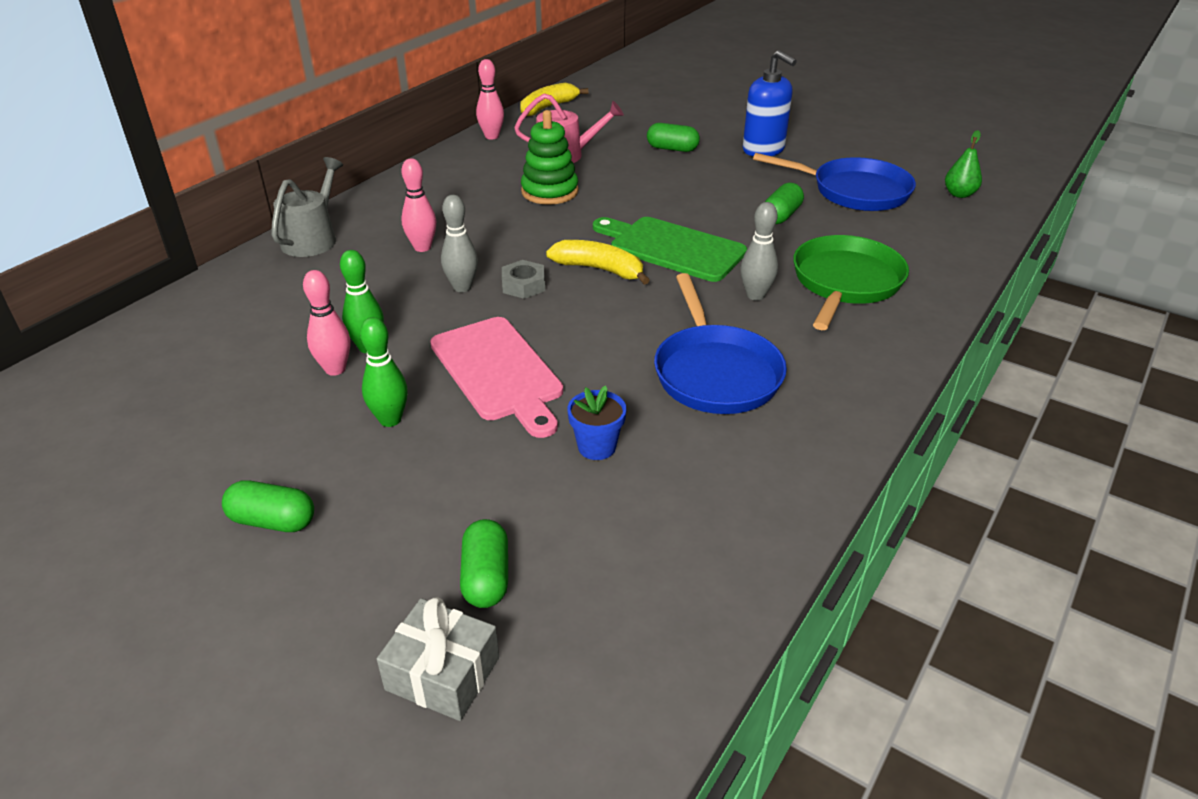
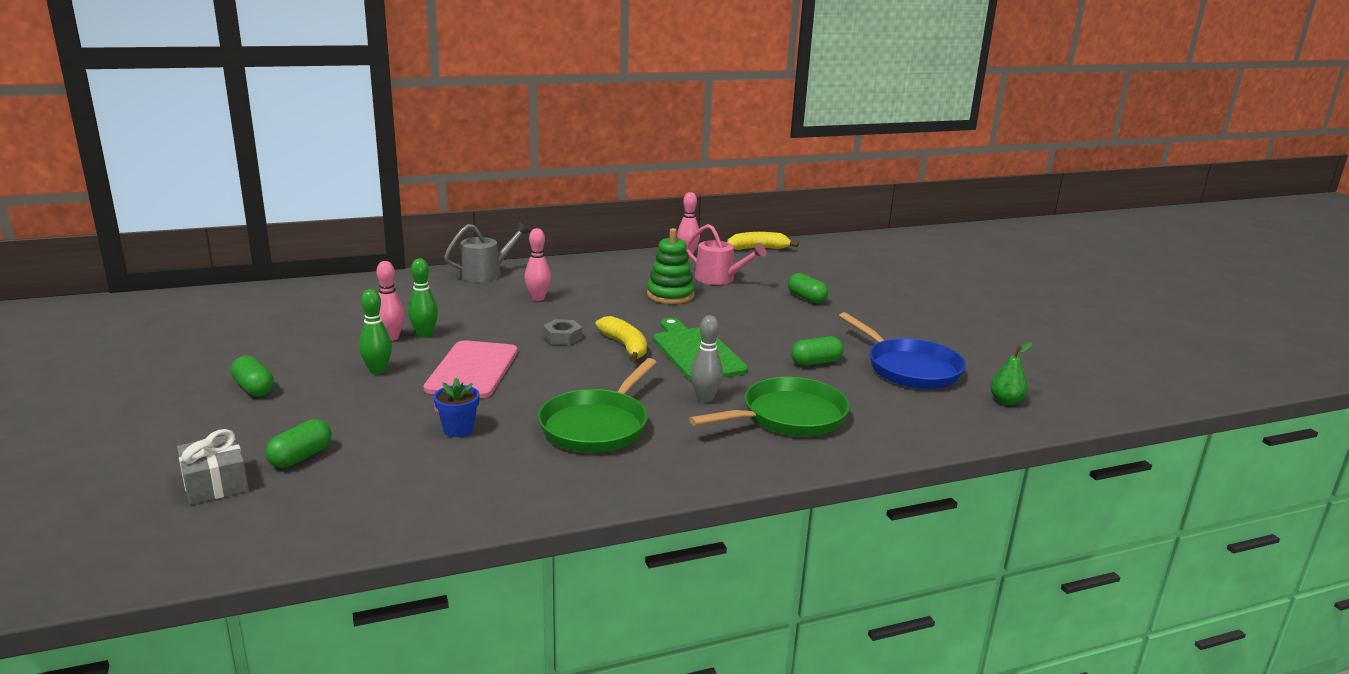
camera: 35 degrees right, 15 degrees down
(462, 287) = (525, 325): grey bowling pin -> none
(715, 372) = (597, 425): blue pan -> green pan
(763, 150) = (881, 320): blue soap dispenser -> none

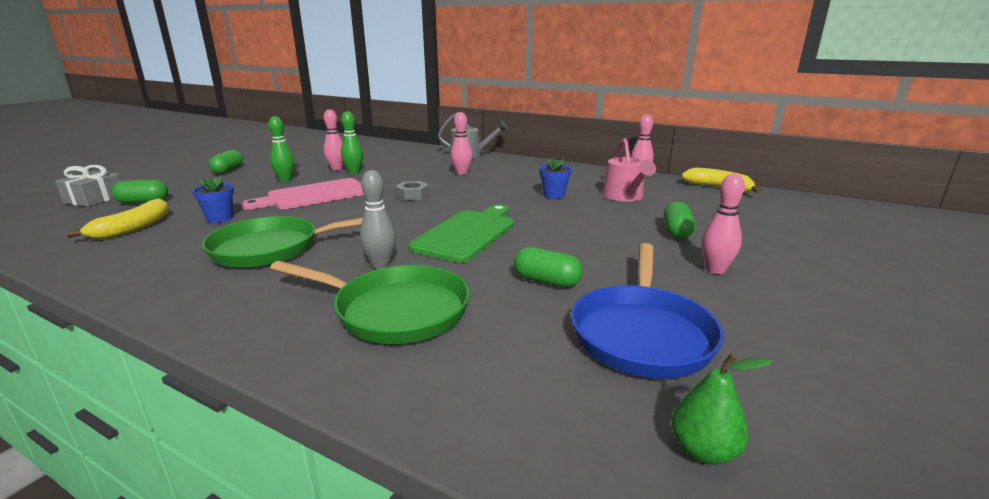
camera: 50 degrees right, 0 degrees up
(625, 346) = (432, 212): yellow banana -> yellow banana (133, 228)
(670, 295) = (554, 195): green stacking toy -> blue flower pot
(871, 318) = (715, 270): none -> pink bowling pin

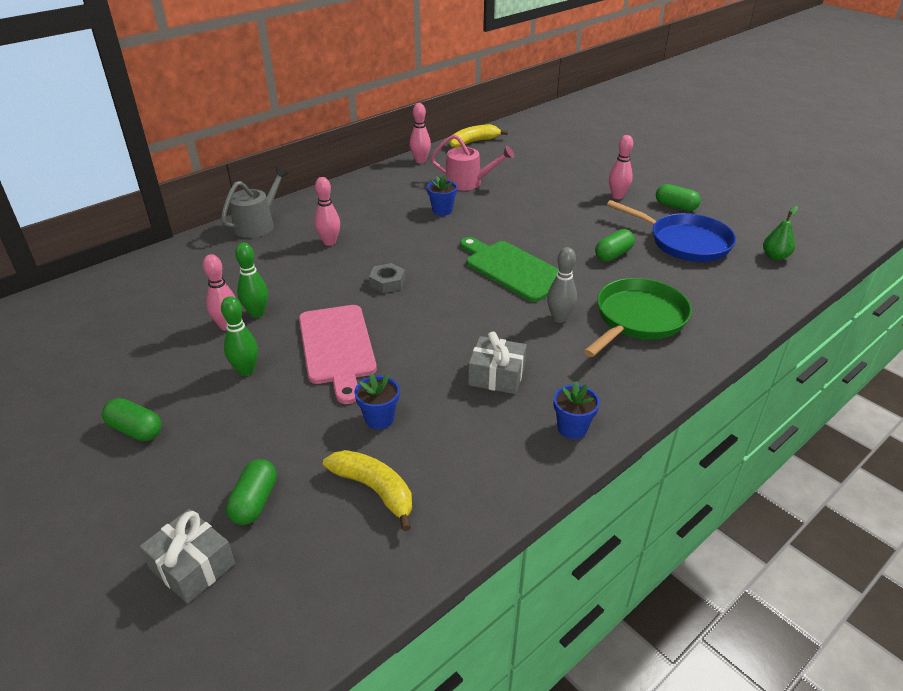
camera: 70 degrees left, 15 degrees up
(176, 291) = (572, 428): none -> blue flower pot
(273, 248) = (496, 375): green pan -> grey gift
(676, 232) = (553, 187): green capsule -> green capsule (675, 206)

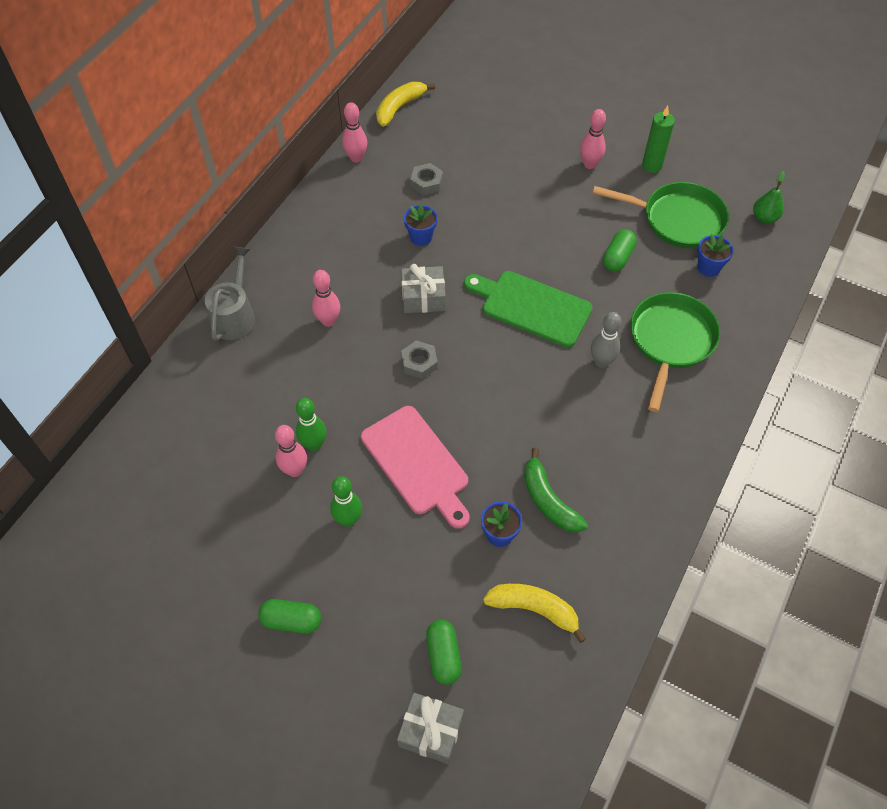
camera: 20 degrees left, 20 degrees up
(446, 405) = (548, 500): none -> green banana
(468, 182) = (426, 182): pink watering can -> grey nut
(496, 375) = (576, 451): grey gift -> grey gift (423, 297)
(572, 428) = (663, 490): blue flower pot -> blue flower pot (708, 267)
(675, 206) = (652, 166): green capsule -> green candle
(684, 242) = (677, 219): blue pan -> green pan

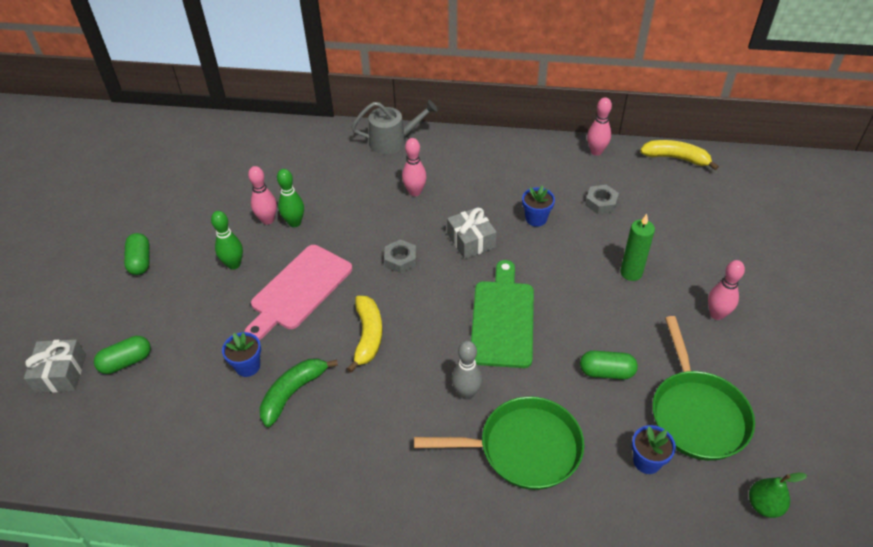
camera: 70 degrees right, 10 degrees down
(534, 609) = (180, 412): yellow banana -> yellow banana (368, 336)
(652, 166) = (758, 369): green candle -> green candle (631, 273)

